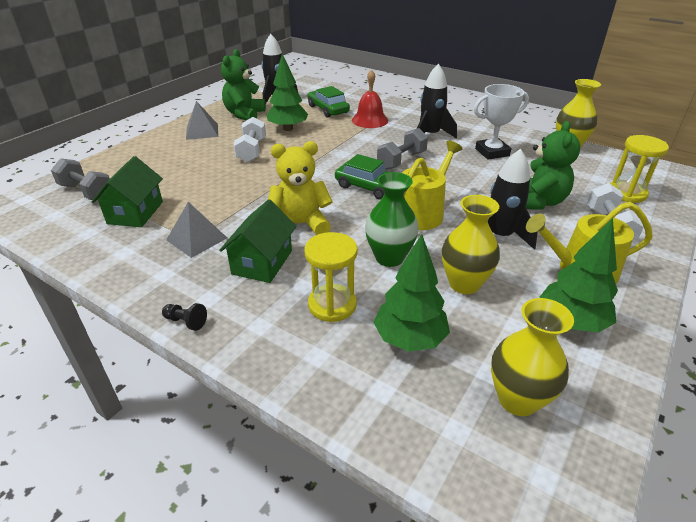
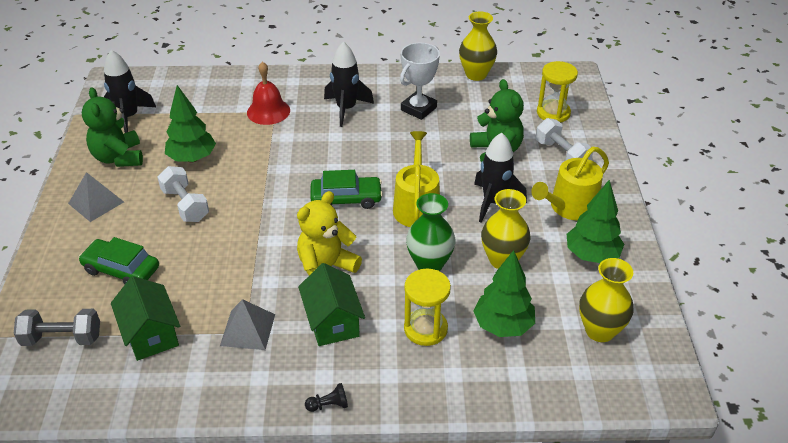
camera: 35 degrees left, 5 degrees up
(328, 109) = (208, 113): green car -> green car (121, 269)
(401, 160) = (347, 153): grey dumbbell -> none

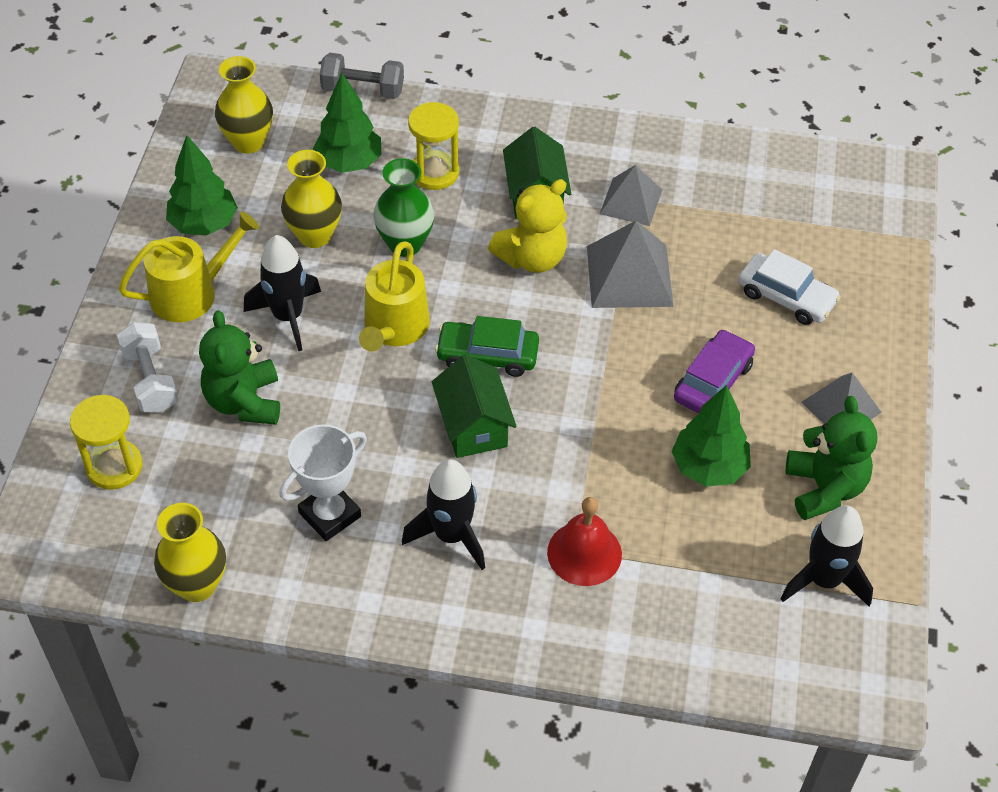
camera: 170 degrees left, 10 degrees up
(62, 338) = (838, 224): grey dumbbell -> grey dumbbell (363, 90)
(121, 269) = (786, 297): green car -> white car
(151, 334) = (739, 213): green house -> green house (473, 426)
(185, 205) = (713, 382): white dumbbell -> purple car
(247, 267) = (629, 276): none -> grey pyramid
(329, 405) = (553, 118): black pawn -> none

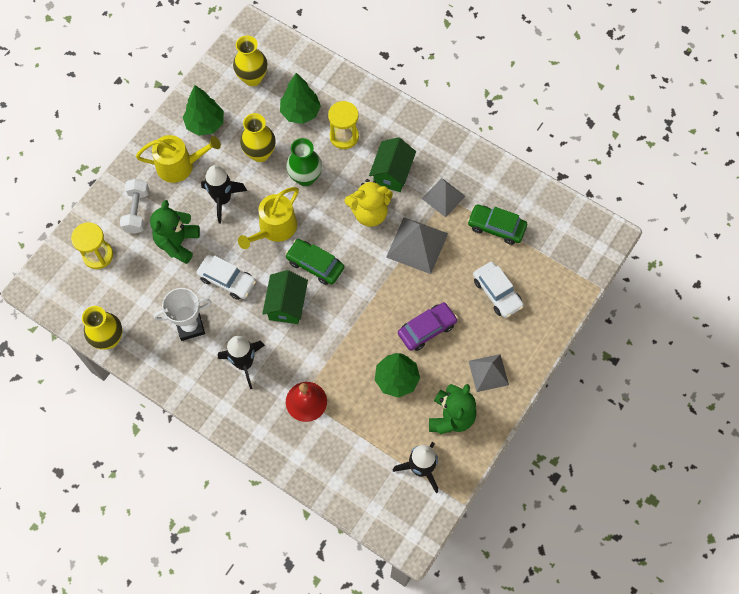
camera: 25 degrees right, 15 degrees up
(356, 426) = (227, 280): none -> white car
(363, 90) = (331, 65): grey dumbbell -> none
(732, 214) = (496, 227): none -> green car

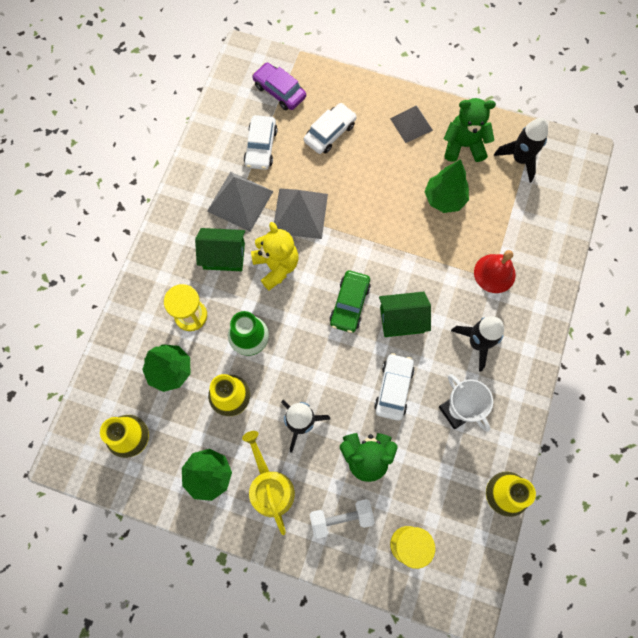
camera: 105 degrees left, 5 degrees up
(274, 228) = (320, 357): yellow watering can -> none
(427, 329) = (386, 184): purple car -> purple car (279, 91)
(443, 197) = (240, 201): grey pyramid -> grey pyramid, size x1.51
(496, 227) = (261, 147): green car -> white car

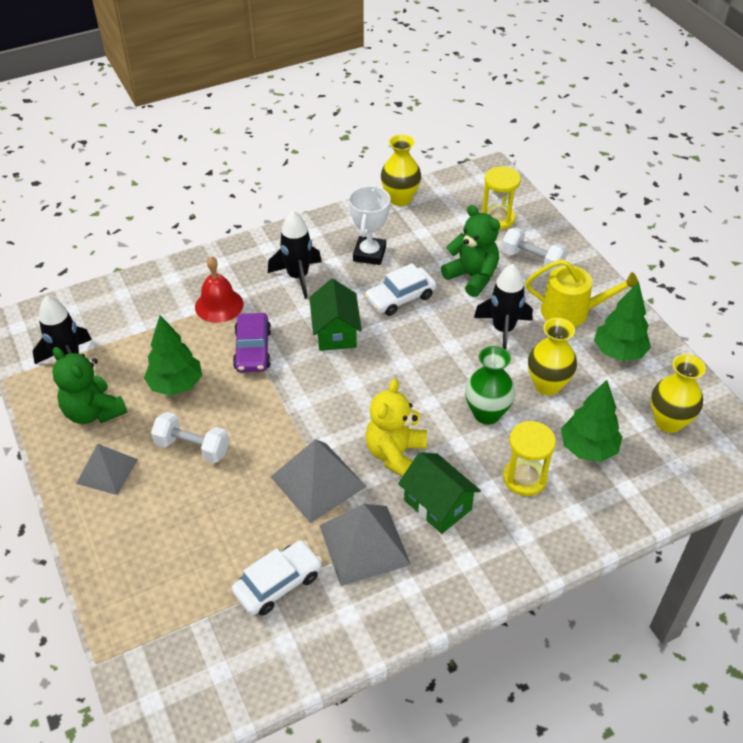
camera: 135 degrees left, 25 degrees down
(270, 487) = (571, 311): yellow watering can -> yellow watering can turned 105 degrees counterclockwise
(279, 91) = (181, 632): purple car -> purple car (252, 350)
(330, 133) = (191, 533): white car -> none
(349, 304) = (365, 375): green car -> none
(387, 173) = (192, 447): none -> white dumbbell
(401, 320) = (335, 332): green house -> green house turned 45 degrees clockwise

